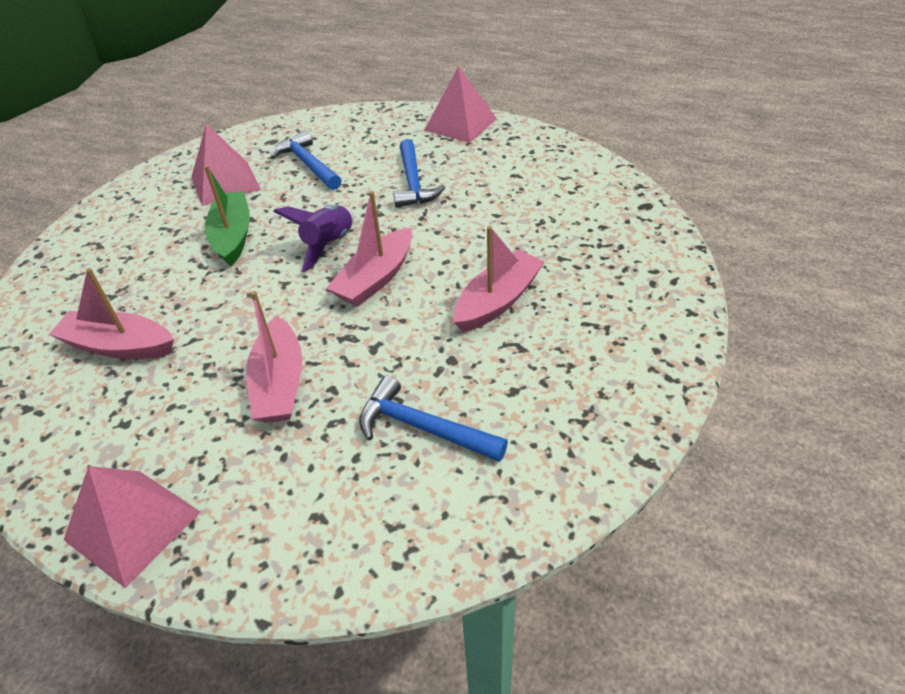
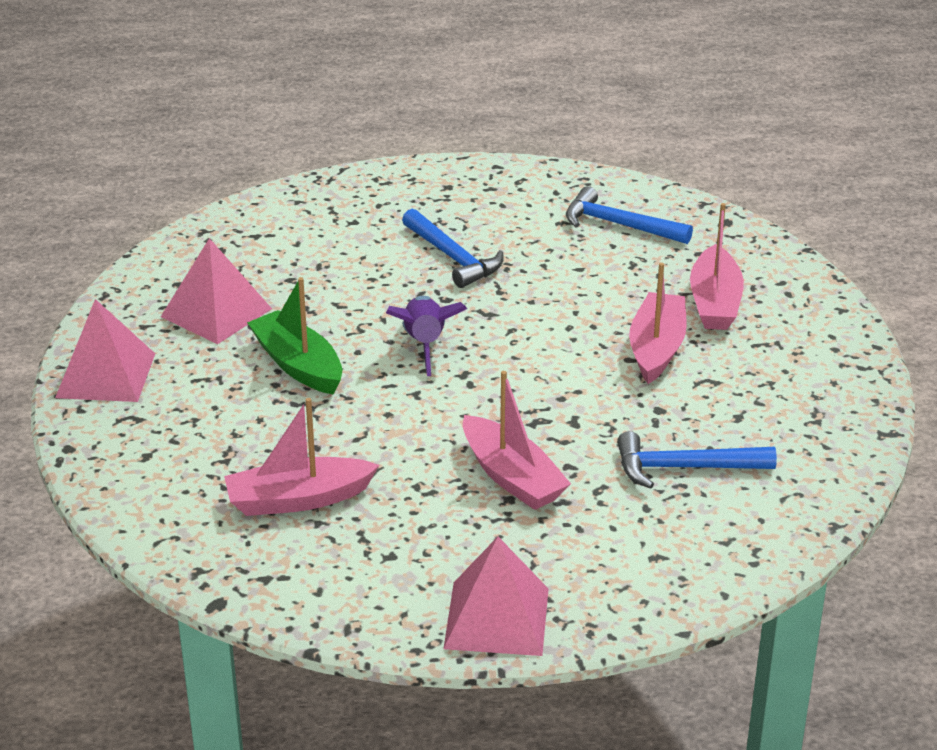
camera: 30 degrees left, 10 degrees down
(308, 165) = (300, 267): blue hammer -> blue hammer (619, 225)
(375, 278) = (511, 362): pink boat -> pink boat (714, 302)
(460, 124) = (442, 178): pink pyramid -> pink pyramid (105, 375)

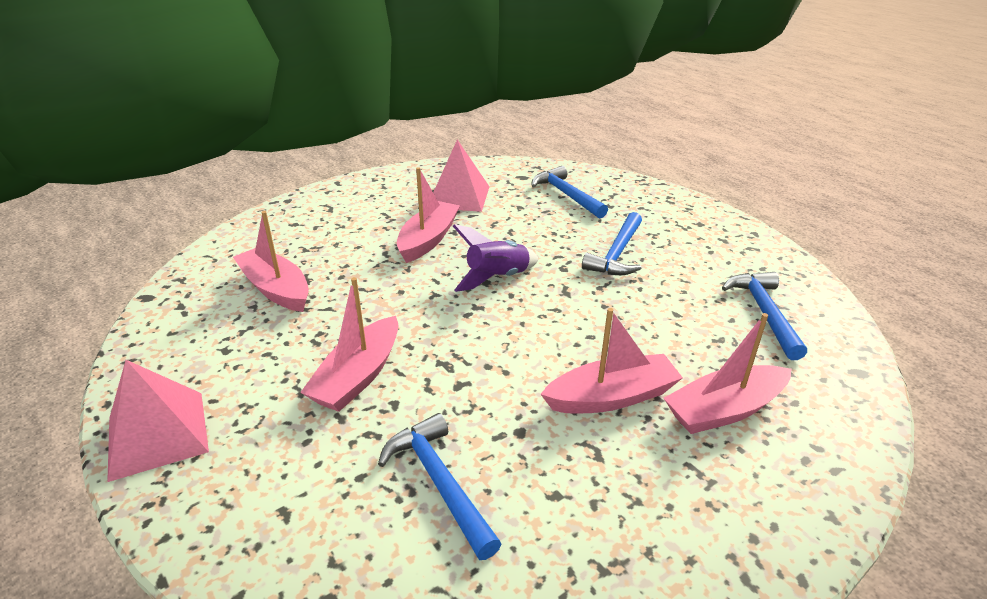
camera: 60 degrees right, 0 degrees up
(105, 375) = (365, 187): pink pyramid -> none
(298, 365) = (428, 239): green boat -> pink boat
(299, 239) = (567, 195): none -> blue hammer

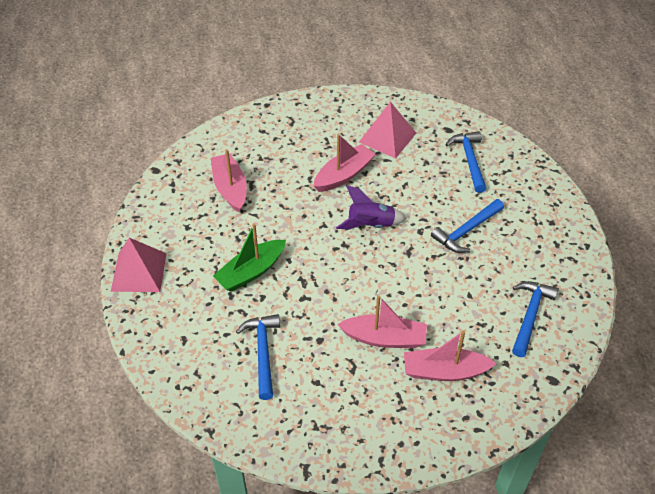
camera: 25 degrees right, 15 degrees up
(358, 376) = (251, 272): pink boat -> green boat

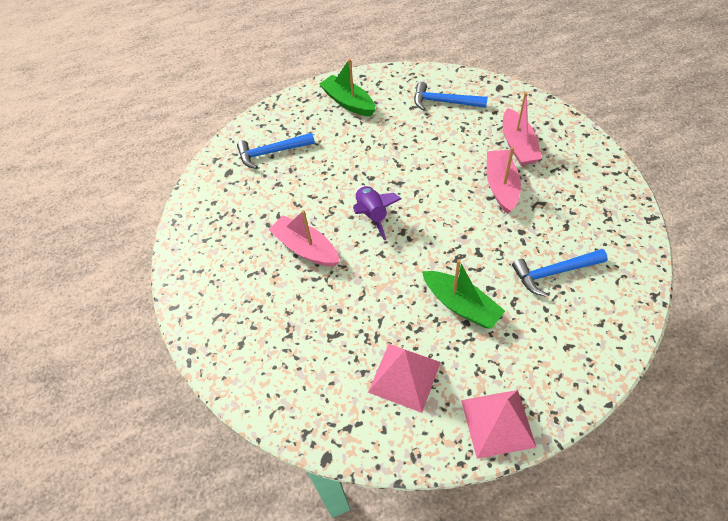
camera: 95 degrees left, 5 degrees up
(230, 188) = (344, 356): pink boat -> none
(387, 137) = (244, 219): pink pyramid -> pink pyramid (404, 377)
(467, 231) = (363, 146): blue hammer -> none
(539, 227) = (348, 102): none -> green boat

